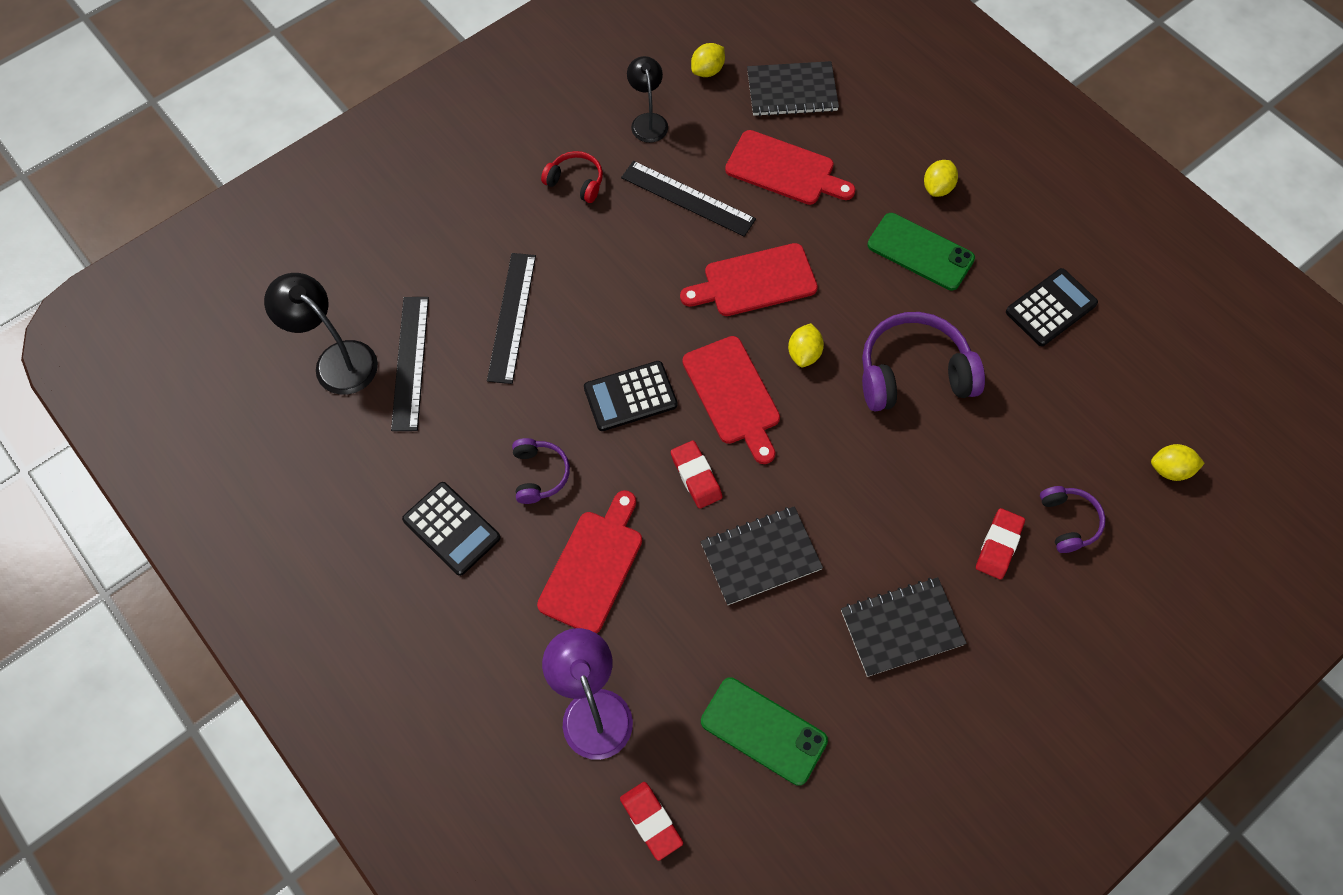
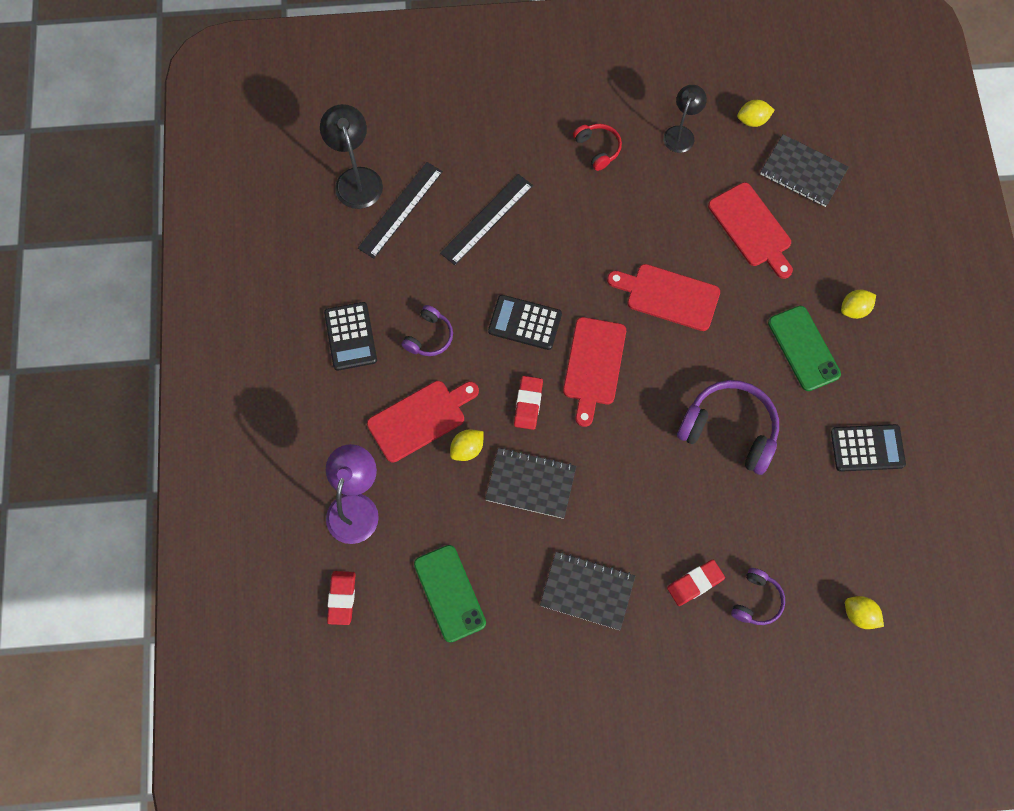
camera: 35 degrees right, 5 degrees up
(687, 198) = (666, 208): black ruler -> none
(804, 353) = (664, 368): yellow lemon -> yellow lemon (467, 449)

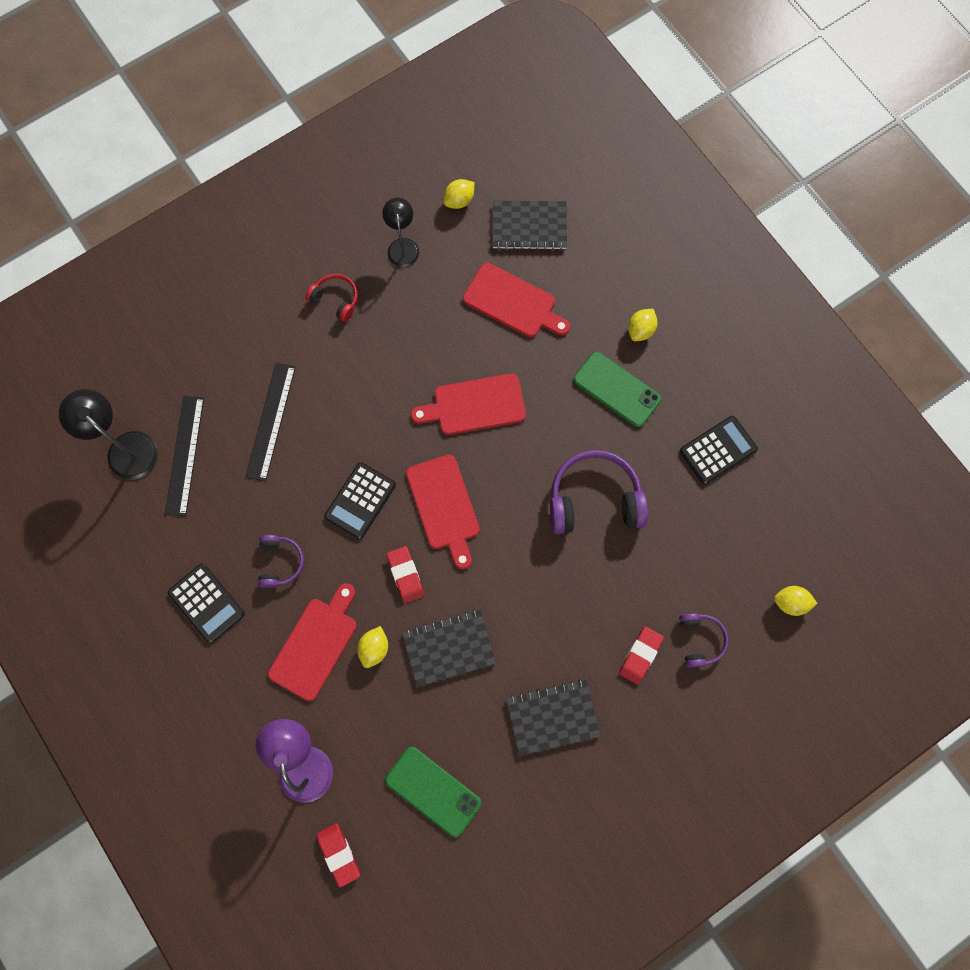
camera: 30 degrees left, 5 degrees up
(525, 323) = (360, 501): black calculator -> black calculator turned 45 degrees counterclockwise

